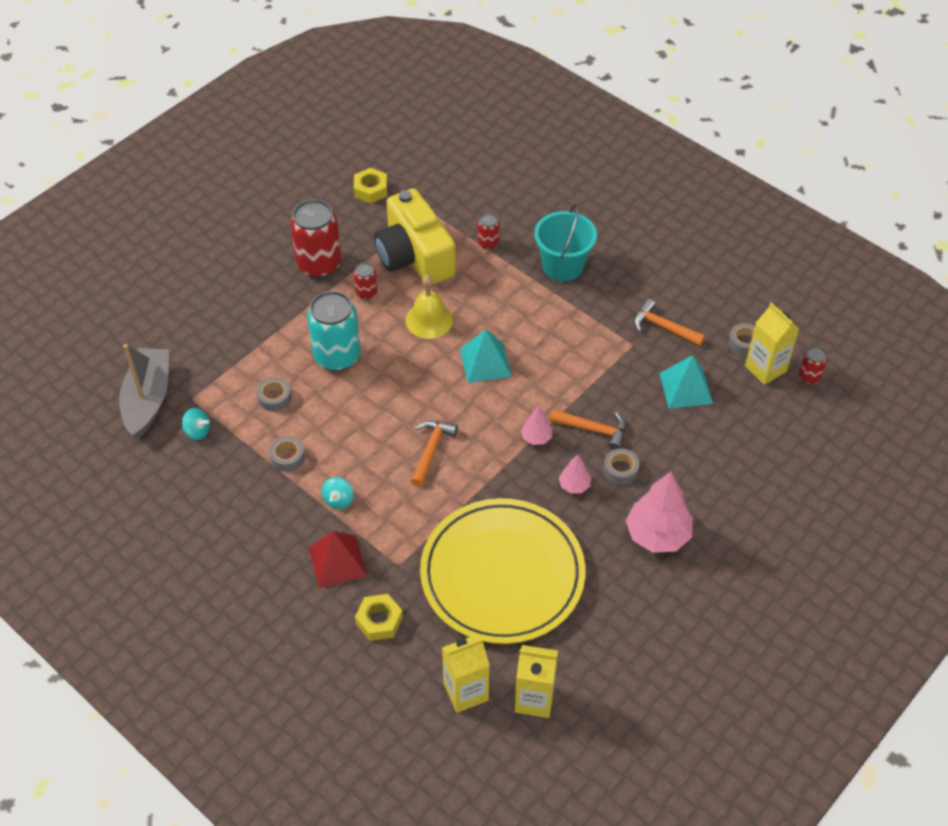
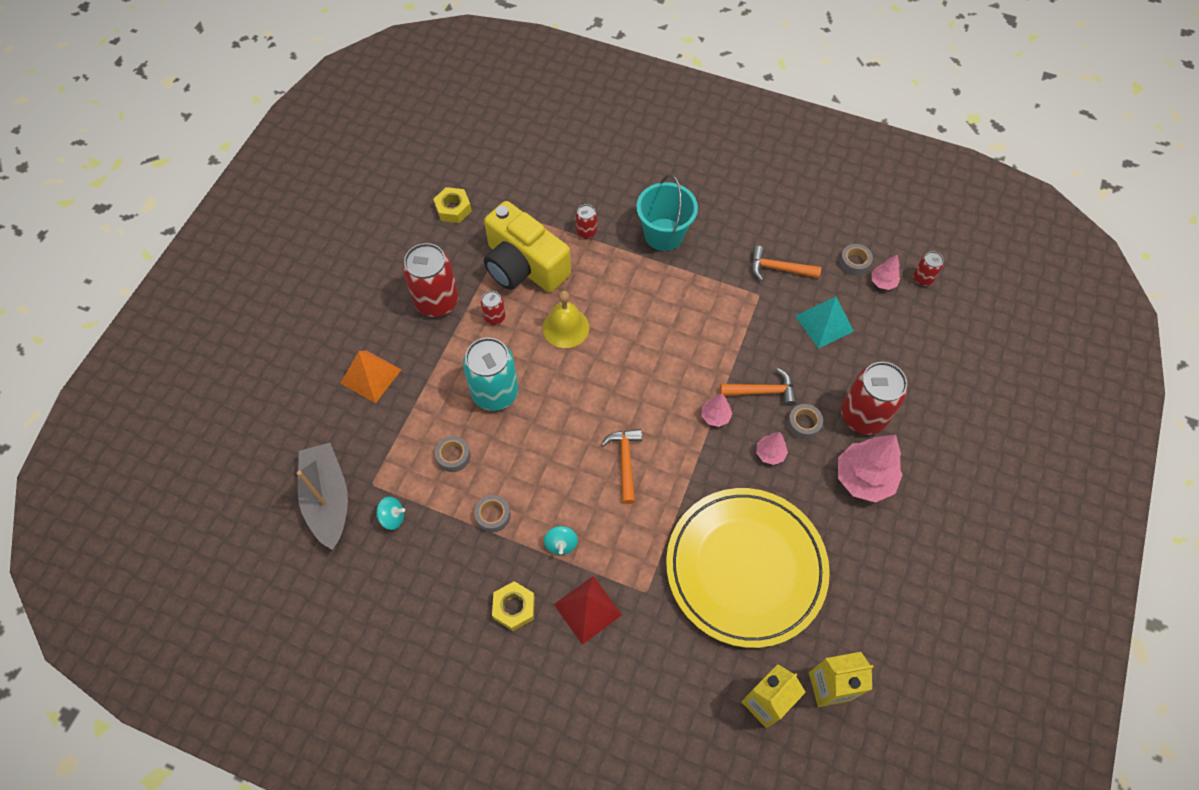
camera: 20 degrees left, 10 degrees up
(231, 310) = (370, 376): none -> orange pyramid
(379, 621) = (653, 658): yellow nut -> yellow nut (514, 607)
(485, 362) = (636, 354): turquoise pyramid -> none
(684, 481) = (863, 416): none -> red can
(765, 369) = (883, 282): yellow carton -> pink tree

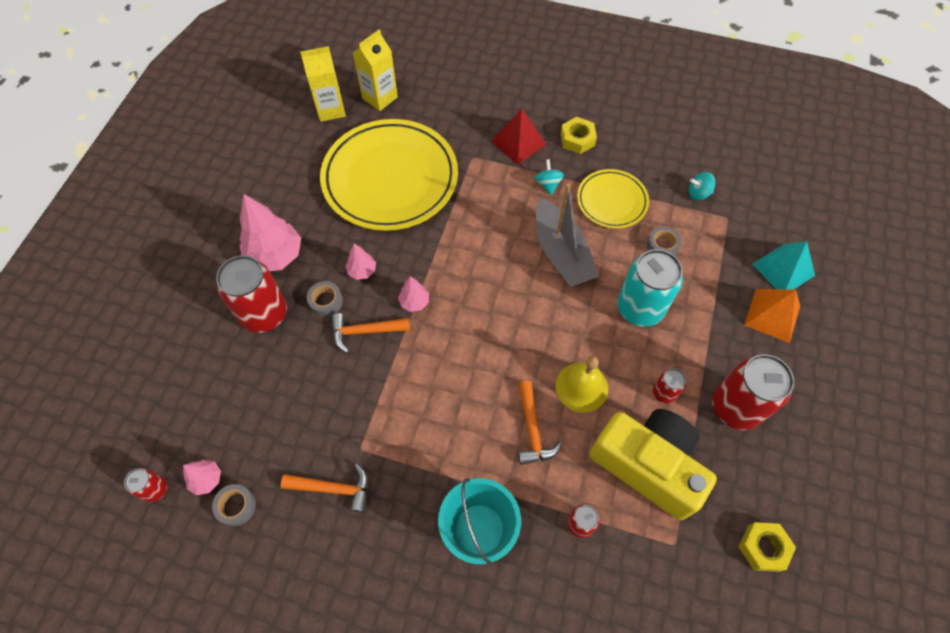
camera: 175 degrees right, 0 degrees up
(328, 499) = (761, 203): grey boat -> grey boat (561, 253)
(493, 515) = (612, 201): grey tape -> yellow plate
(625, 461) = (500, 253): orange hammer -> orange hammer (532, 430)
(824, 323) = (288, 417): turquoise pyramid -> turquoise pyramid (783, 269)

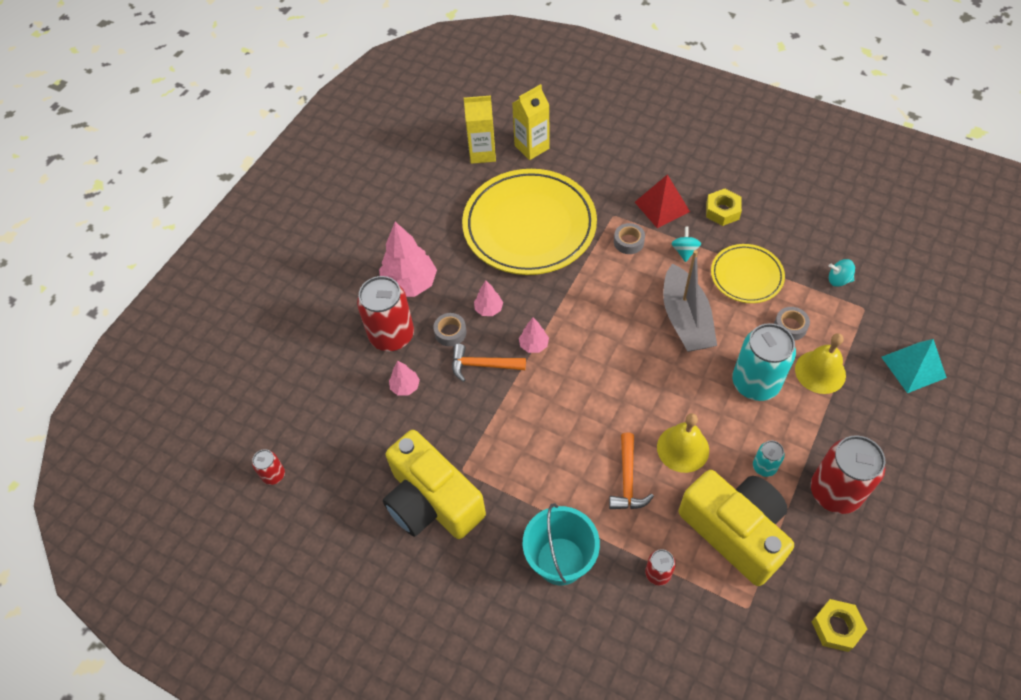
camera: 15 degrees right, 5 degrees down
(206, 479) = (319, 474): pink tree -> pink tree (405, 387)
(236, 506) = (342, 501): grey tape -> grey tape (628, 242)
(334, 488) = (432, 501): orange hammer -> yellow camera
(664, 393) = (764, 467): red can -> turquoise can
(698, 287) = (820, 372): none -> yellow bell
(772, 315) = (892, 410): orange pyramid -> none

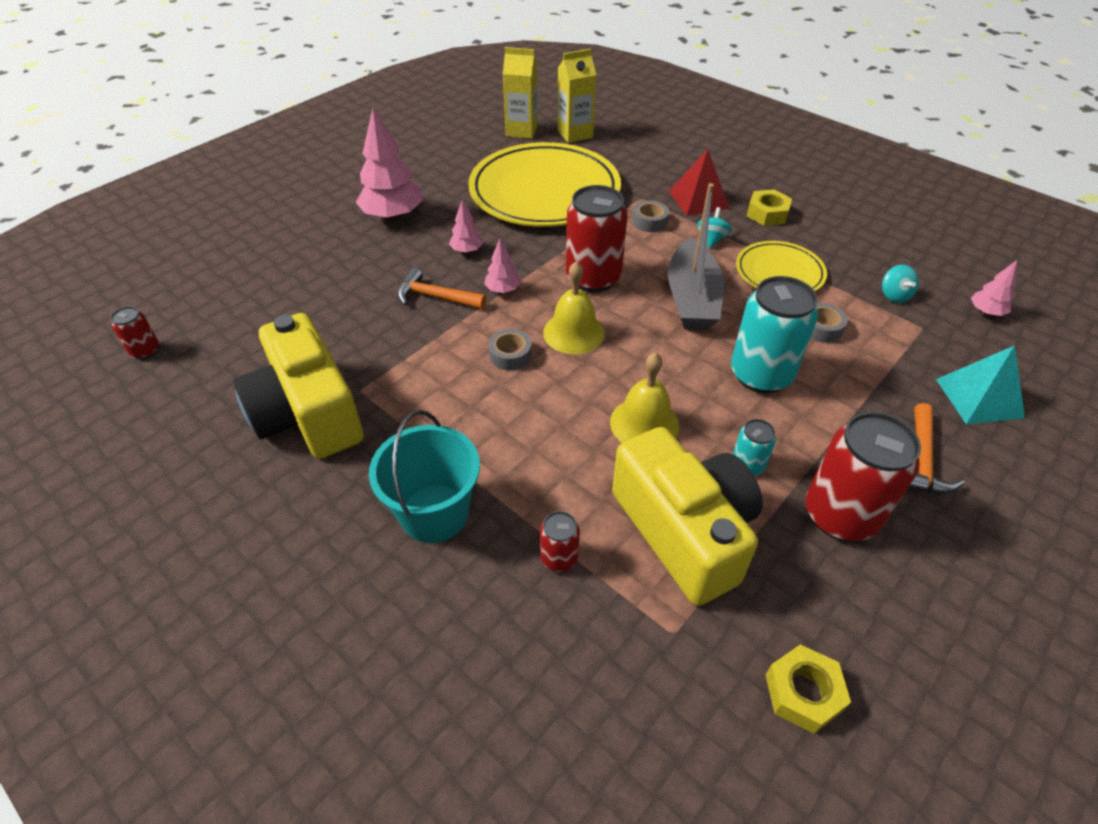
camera: 10 degrees right, 10 degrees down
(392, 335) = (349, 254): red can -> red can (593, 278)
(405, 387) = (339, 300): pink tree -> pink tree (985, 312)
(450, 332) = (414, 262): grey tape -> grey tape (510, 355)
(627, 480) = (559, 442): orange hammer -> orange hammer (922, 461)
(820, 372) = (850, 379): yellow bell -> yellow bell (574, 332)
(838, 280) = (894, 295): turquoise spinning top -> turquoise spinning top turned 120 degrees counterclockwise

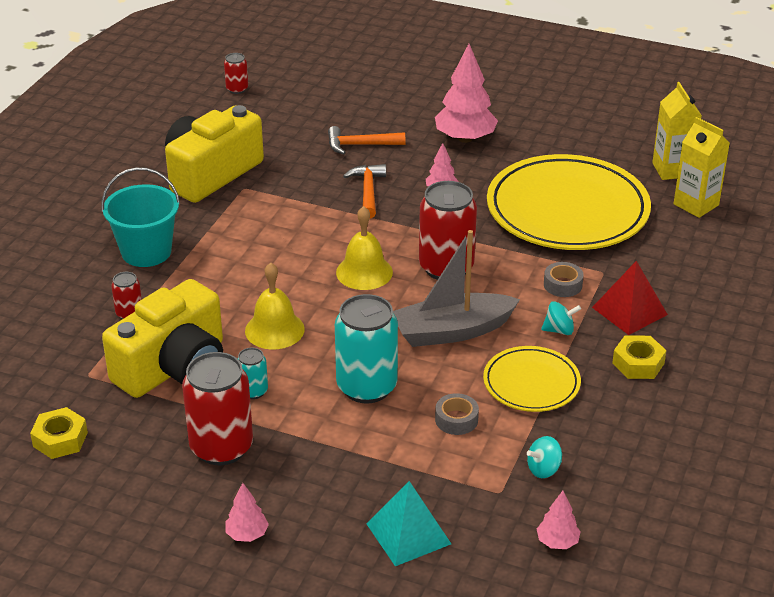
camera: 70 degrees right, 10 degrees down
(503, 290) = (398, 222): pink tree -> pink tree (247, 534)
(510, 355) = (318, 246): grey tape -> none
(922, 461) = (304, 494): orange hammer -> orange hammer (360, 145)

